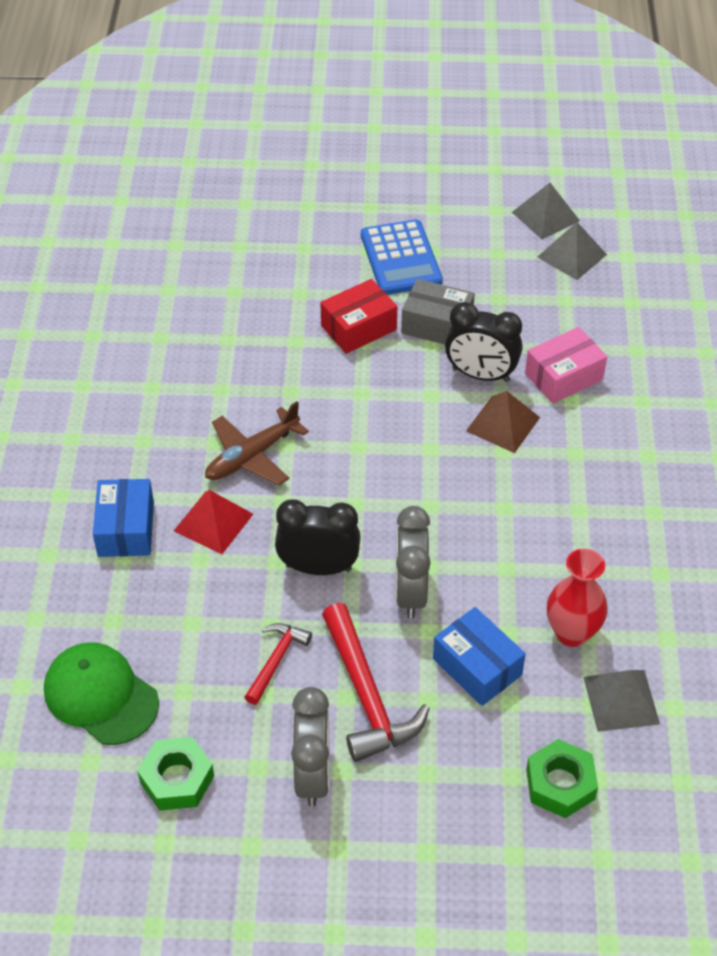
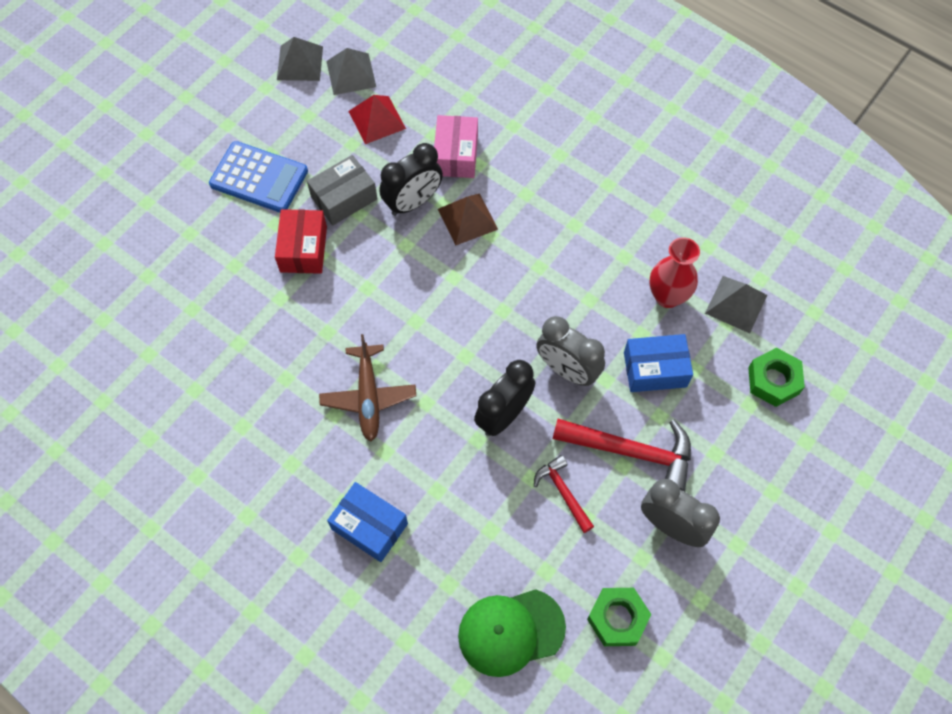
camera: 55 degrees left, 15 degrees up
(213, 522) = (410, 460): red pyramid -> red pyramid (377, 119)

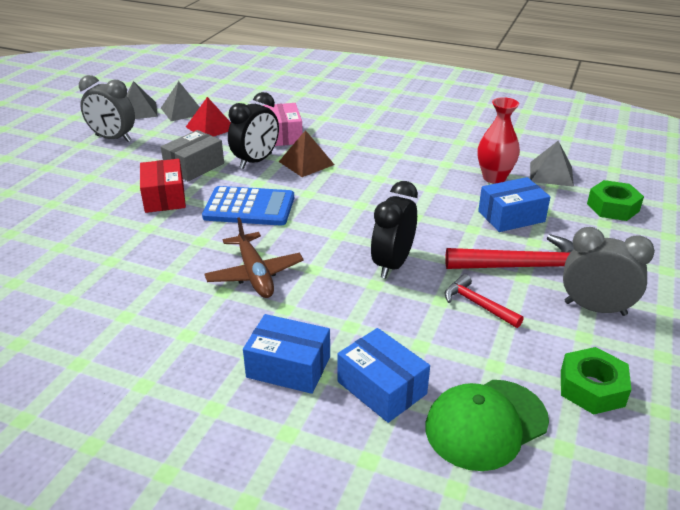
camera: 15 degrees left, 30 degrees down
(259, 178) = (114, 166): blue calculator -> blue calculator (249, 207)
(440, 570) = (382, 387): none -> blue box
(567, 370) = (435, 228): grey clock -> grey clock (113, 138)

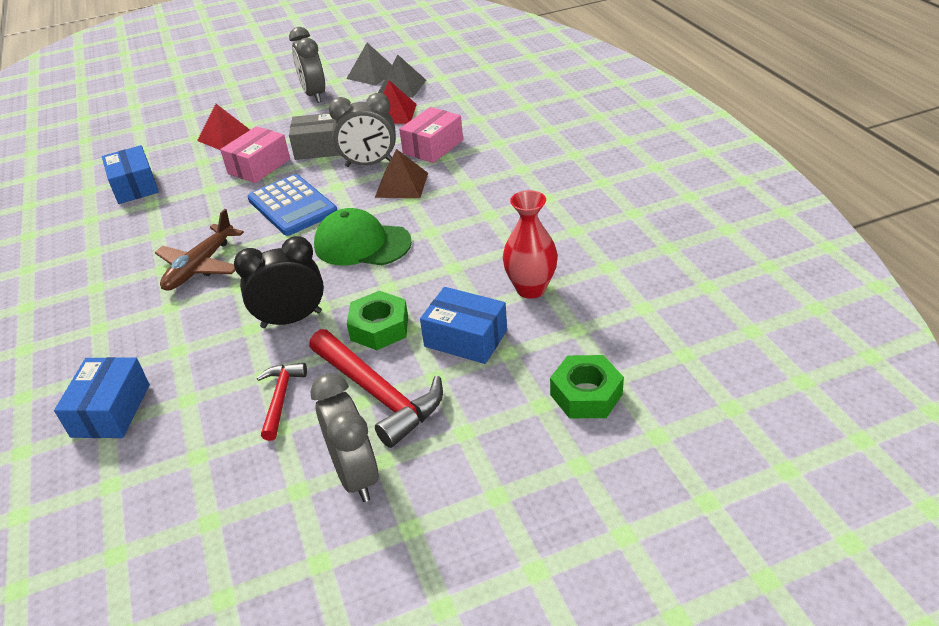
camera: 50 degrees right, 5 degrees up
(86, 192) = (226, 137): none -> red pyramid
(164, 197) = (259, 166): red box -> pink box
(256, 161) = (369, 164): black clock -> grey clock
(288, 367) = (98, 352): blue box -> blue box (135, 186)
(486, 424) = (110, 491): green cap -> green cap (362, 244)
(551, 174) = (598, 318): grey pyramid -> none
(592, 388) = (217, 533): green nut -> green nut (379, 328)

